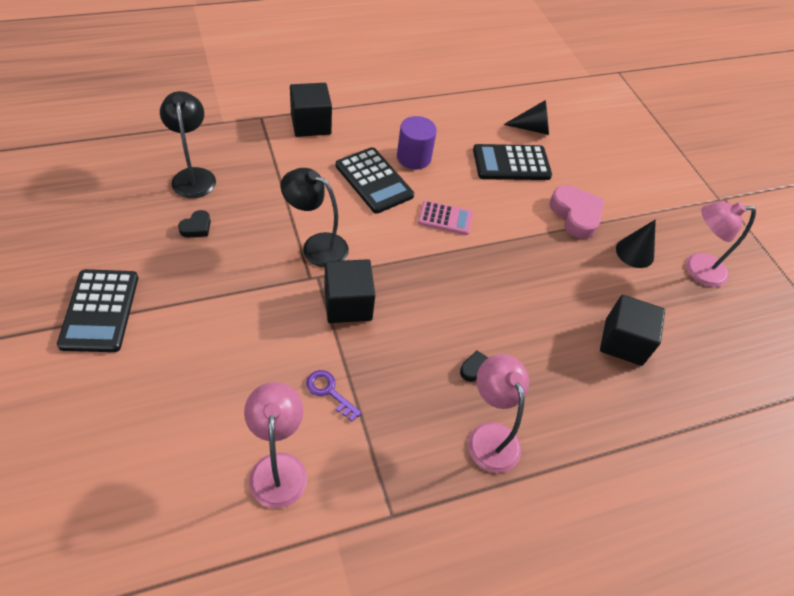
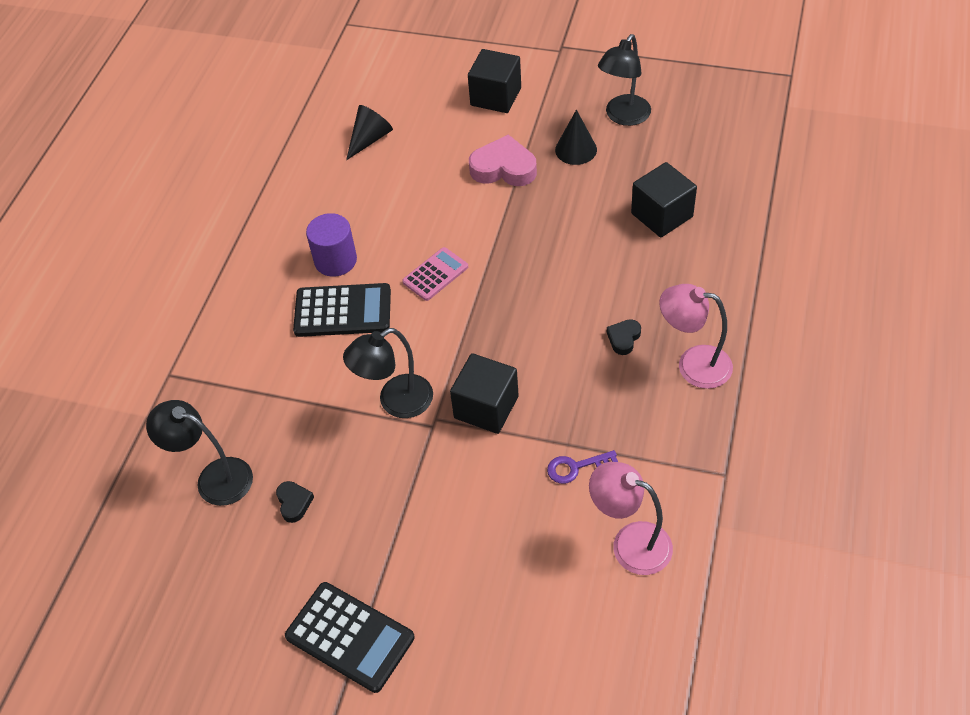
camera: 45 degrees left, 0 degrees up
(311, 124) = (216, 331): black cube -> black cube (496, 96)
(511, 163) = (403, 182): black calculator -> none
(696, 270) = (623, 117): pink lamp -> black lamp

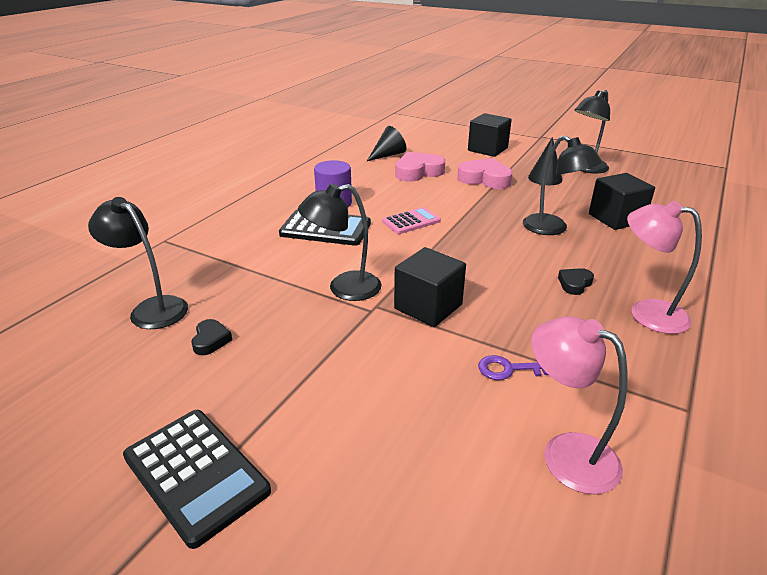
camera: 10 degrees right, 20 degrees down
(418, 171) = (418, 172): none -> pink heart
(594, 251) = (552, 229): none -> black lamp

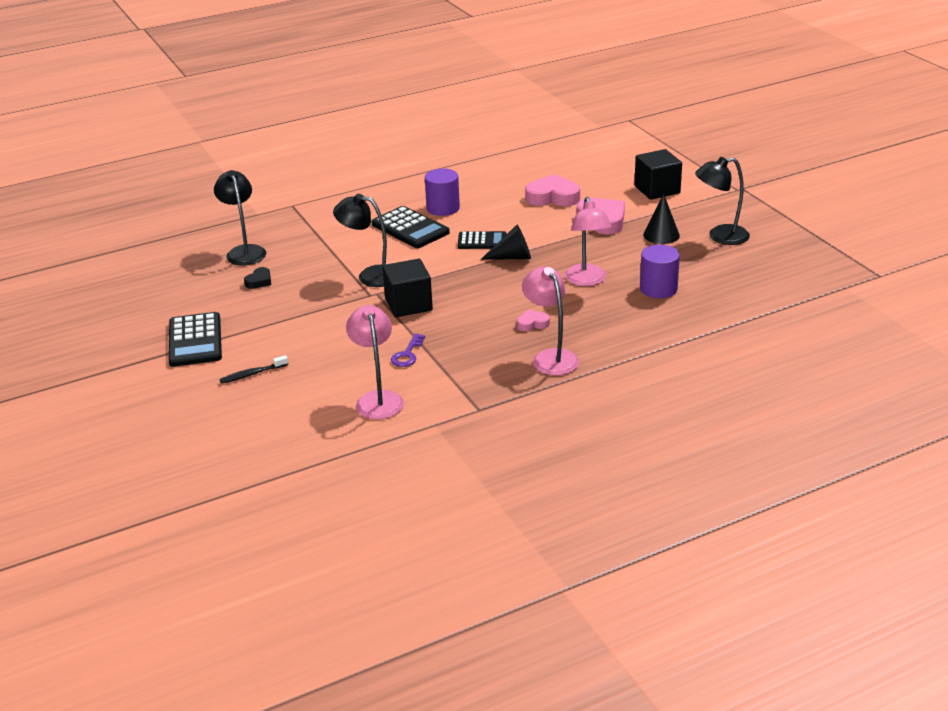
camera: 35 degrees right, 0 degrees up
(349, 496) = (252, 374): none -> black toothbrush
(388, 155) = (551, 171): black cone -> black cone (512, 257)
(411, 221) = (482, 241): pink calculator -> black calculator
(510, 369) = (407, 354): purple key -> purple key turned 105 degrees counterclockwise
(552, 229) = (587, 280): black lamp -> pink lamp
(574, 284) = (532, 323): black heart -> pink heart
(616, 218) = (658, 289): black cube -> purple cylinder

